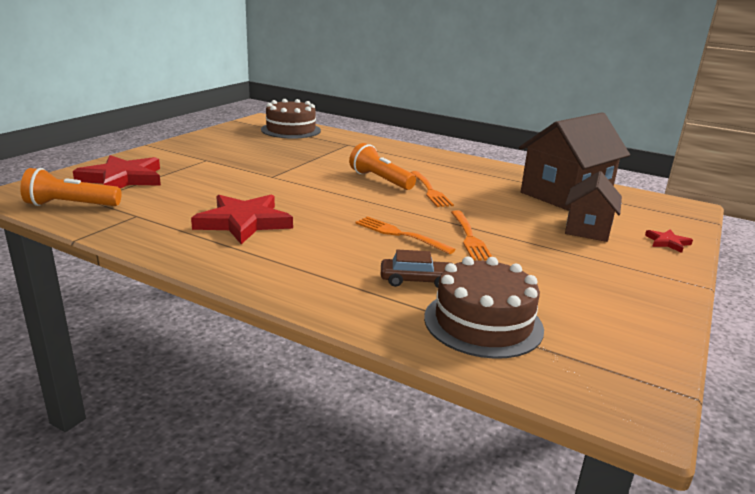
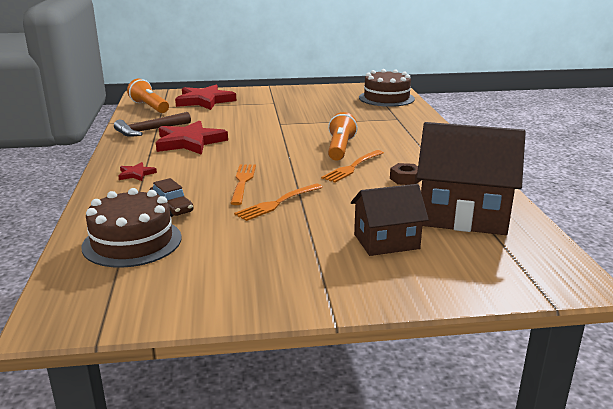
camera: 55 degrees right, 0 degrees up
(160, 228) = (150, 130): none -> brown hammer
(480, 186) = (405, 179): none -> brown nut
(667, 242) = (425, 285): red star -> red star (136, 174)

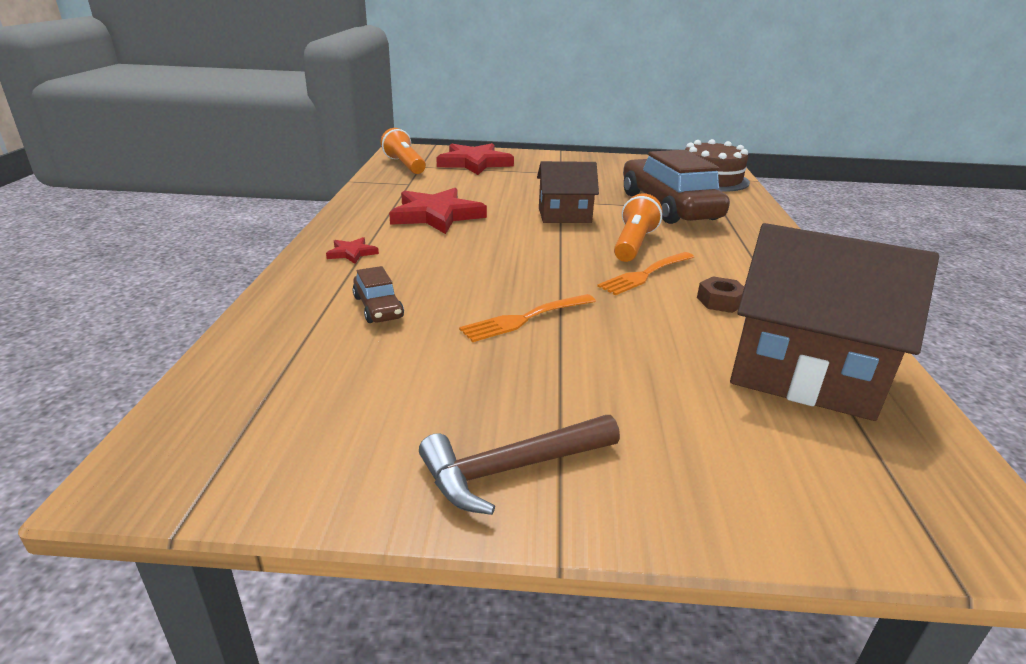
camera: 10 degrees right, 5 degrees up
(132, 242) = (303, 356): brown cake -> none
(150, 130) = (393, 195): brown hammer -> brown hammer (511, 469)
(243, 182) = (486, 281): orange fork -> none
(359, 120) = (669, 206): none -> brown car
(386, 241) = (674, 406): brown house -> brown house (564, 215)

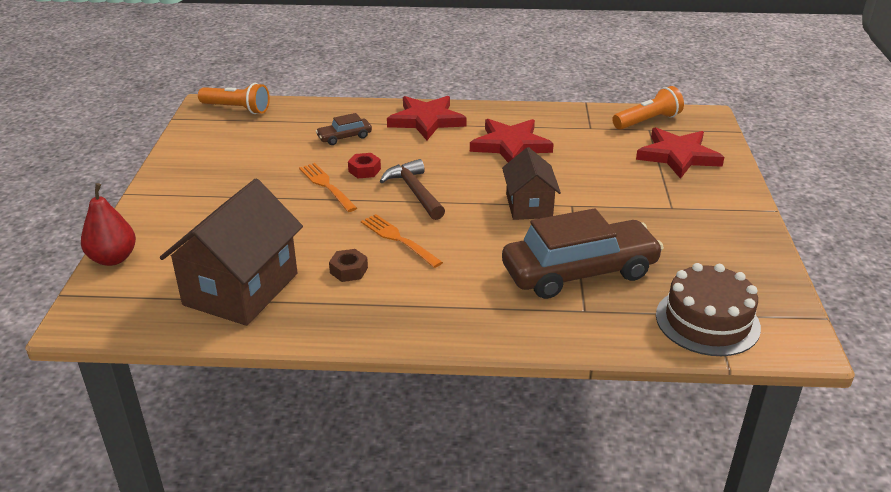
camera: 90 degrees right, 5 degrees up
(352, 253) = (426, 120): red star -> red star, size x2.18
(483, 293) = (364, 170): none -> red nut
(511, 469) = (183, 182): brown hammer -> brown hammer (415, 192)
(633, 244) = (463, 239): orange flashlight -> orange flashlight (237, 109)
(809, 529) = (113, 258): none -> red pear

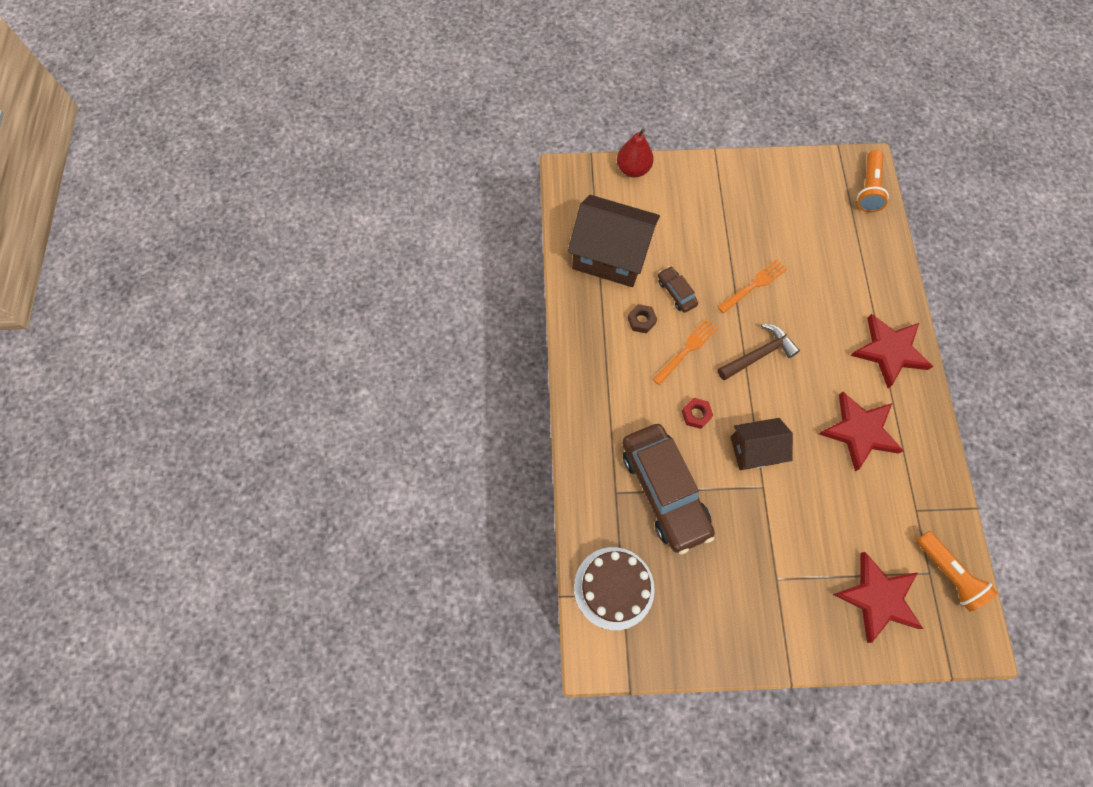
camera: 85 degrees right, 35 degrees up
(344, 137) = (839, 285): brown car -> brown car (676, 292)
(364, 170) = (785, 310): red nut -> red nut (696, 414)

